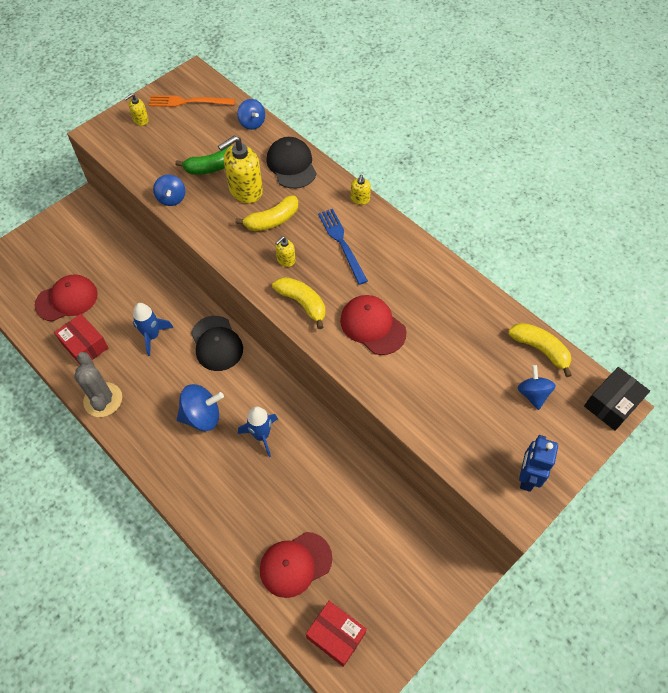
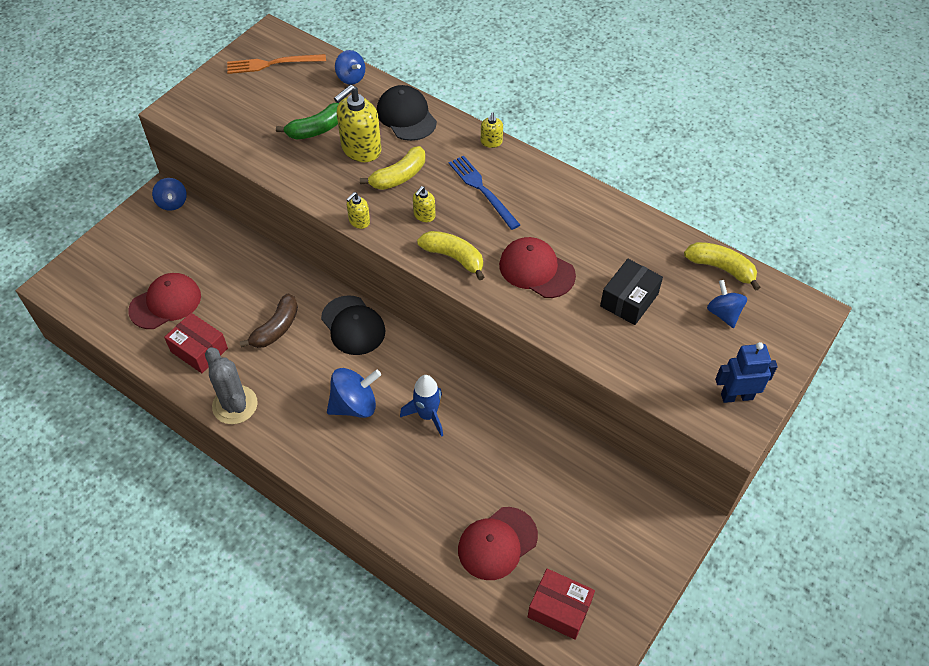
camera: 10 degrees left, 5 degrees down
(140, 120) = (221, 90): yellow soap dispenser -> yellow soap dispenser (359, 221)
(152, 336) = (276, 328): blue rocket -> brown banana
(171, 198) = (279, 168): blue spinning top -> blue spinning top (172, 203)
(527, 477) = (736, 396): blue robot -> blue robot turned 75 degrees clockwise
(612, 404) = (808, 311): black box -> black box (629, 300)

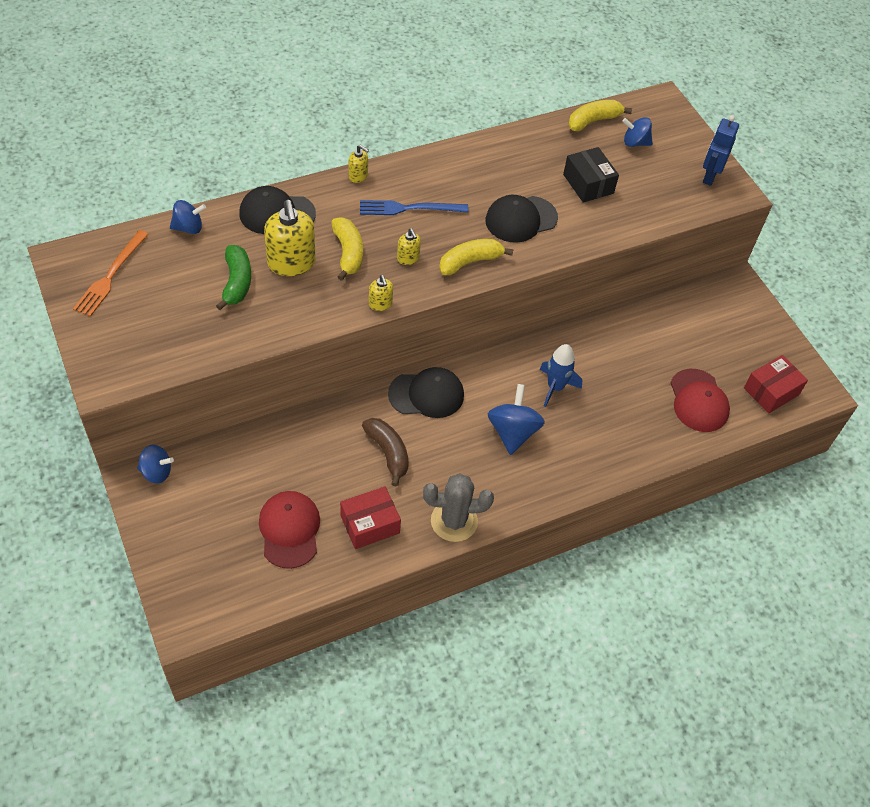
camera: 65 degrees left, 0 degrees up
(536, 270) = (521, 219): red cap -> black cap

